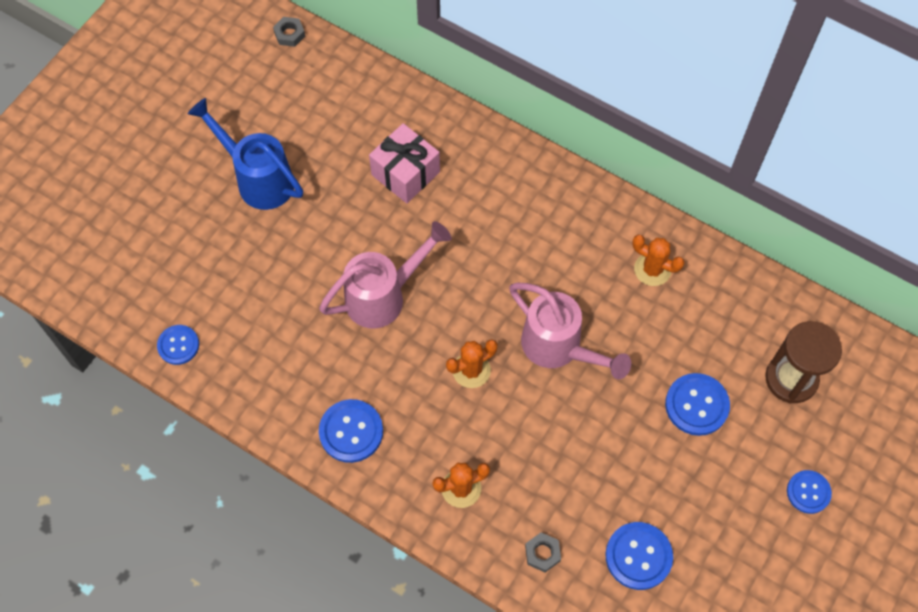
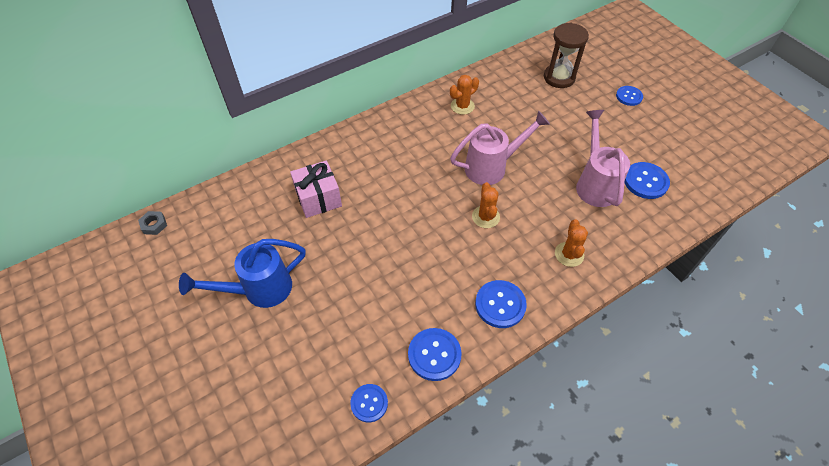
camera: 65 degrees left, 10 degrees down
(384, 296) = (404, 245): pink watering can -> pink watering can (594, 183)
(542, 553) = (629, 227): grey nut -> none
(696, 405) = (558, 120): blue button -> blue button (434, 355)

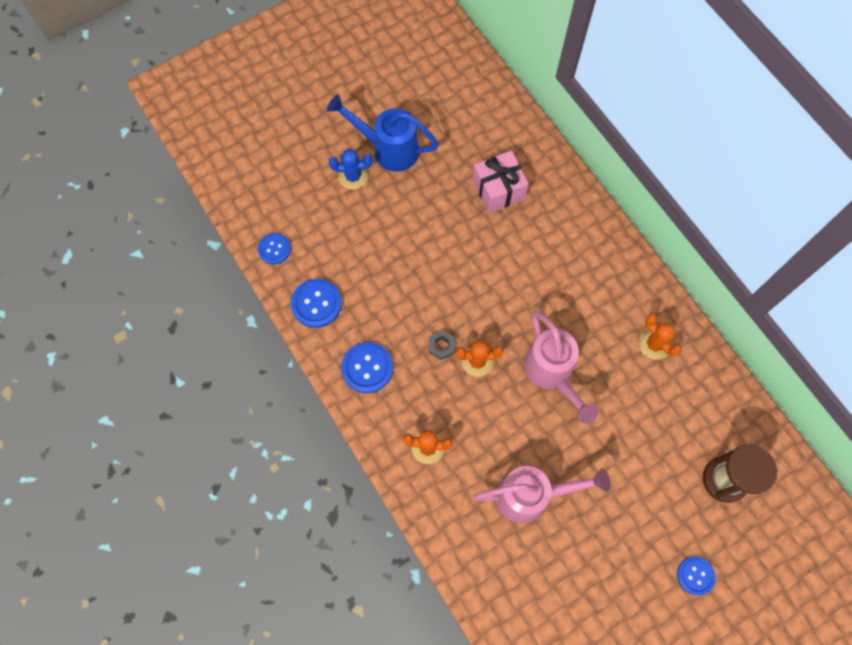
camera: 90 degrees right, 15 degrees up
(154, 225) = (461, 49): grey nut -> grey nut (441, 346)
(259, 290) = (388, 149): blue watering can -> blue watering can turned 45 degrees counterclockwise
(287, 323) = (353, 176): none -> blue cactus
(645, 181) = (537, 562): blue button -> none

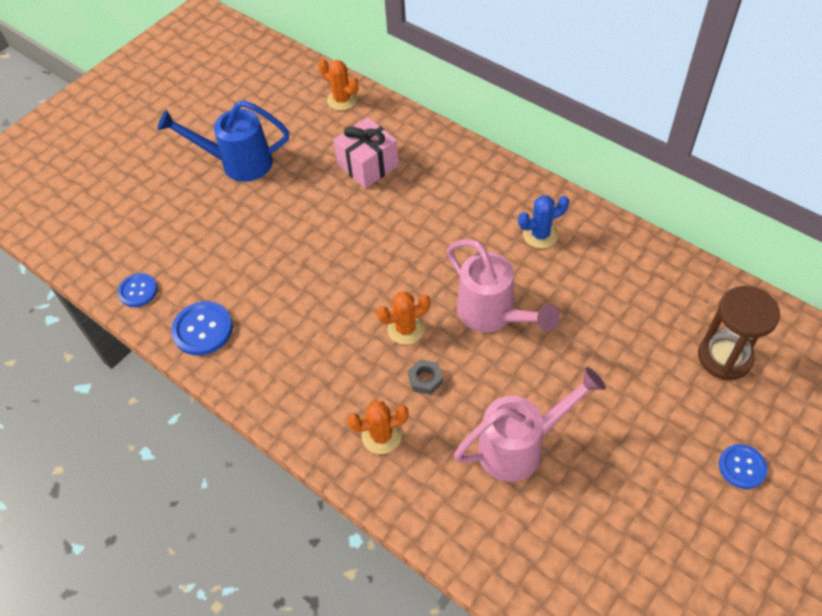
camera: 15 degrees left, 15 degrees down
(353, 176) = (207, 198): blue cactus -> blue cactus (540, 235)
(367, 368) = (282, 375): blue button -> none
(441, 346) = (359, 327): grey nut -> grey nut (425, 379)
(654, 344) = (589, 253): orange cactus -> orange cactus (342, 100)

